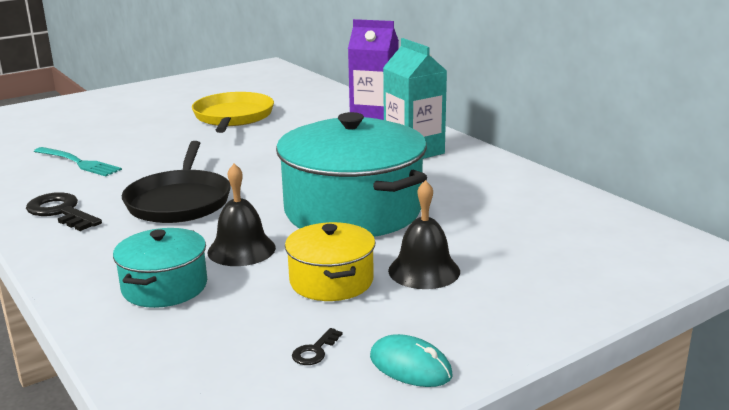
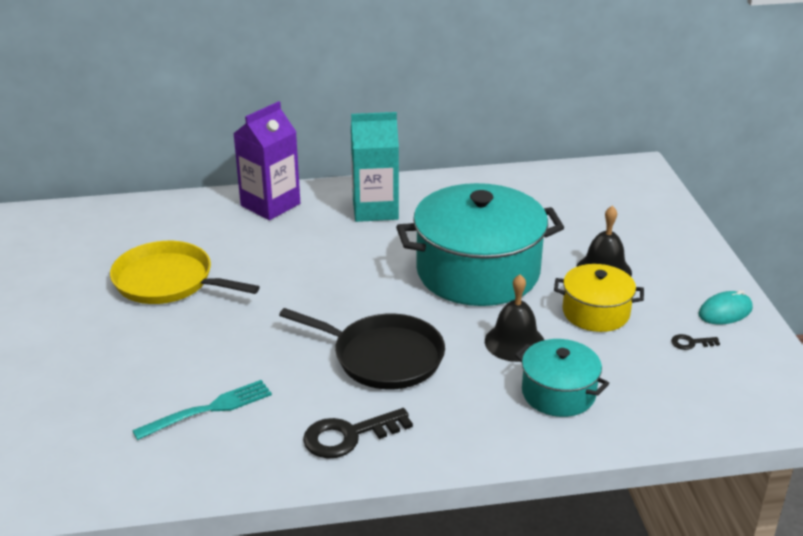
camera: 65 degrees left, 10 degrees up
(315, 351) = (691, 343): black key -> black key turned 120 degrees clockwise

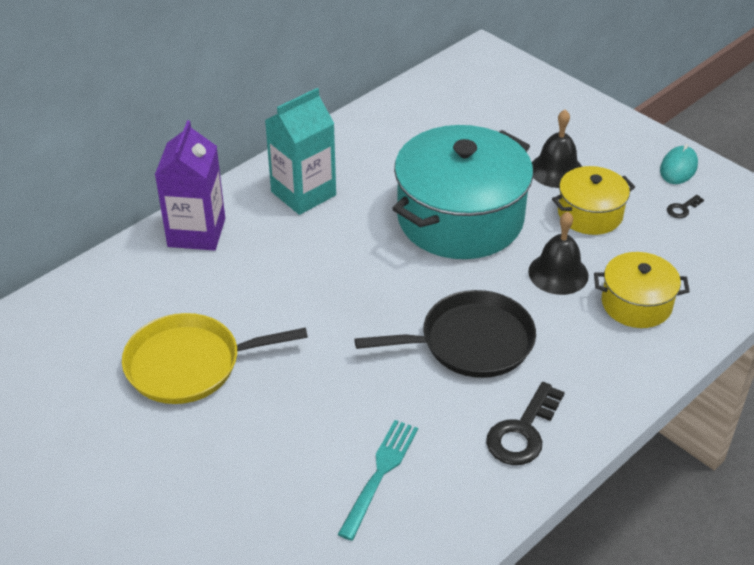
camera: 35 degrees left, 10 degrees up
(558, 393) = (636, 304): turquoise pot -> yellow pot

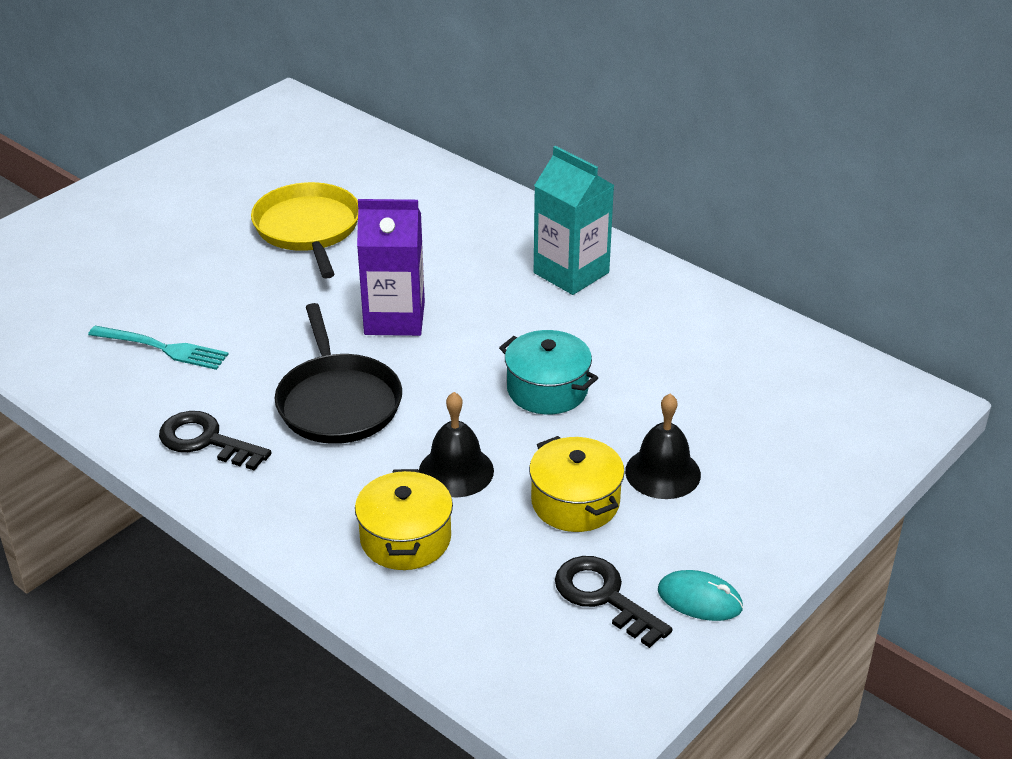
camera: 85 degrees right, 5 degrees down
(196, 232) = (494, 212): purple carton -> purple carton (394, 318)
(460, 218) = (547, 389): turquoise pot -> turquoise pot, size x0.52
(682, 209) = (603, 597): black key -> black key, size x2.09

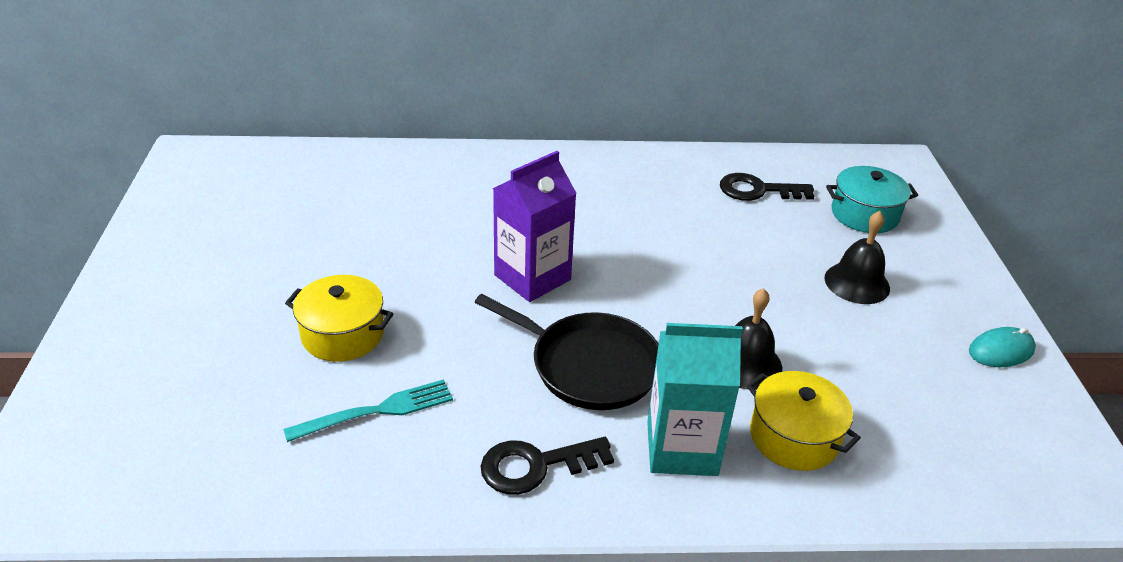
camera: 45 degrees left, 0 degrees up
(308, 229) = (360, 244): yellow pan -> none
(547, 389) = (710, 269): turquoise pot -> turquoise pot (864, 214)
(571, 273) = (601, 182): turquoise carton -> turquoise carton (682, 448)
(575, 502) = (845, 335): yellow pot -> yellow pot (343, 334)
(603, 597) = (958, 388): black key -> black key (758, 190)

